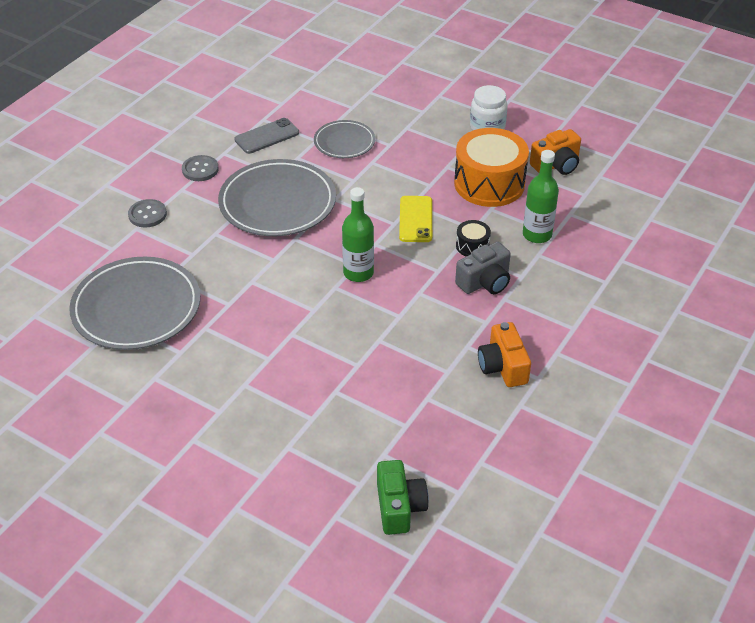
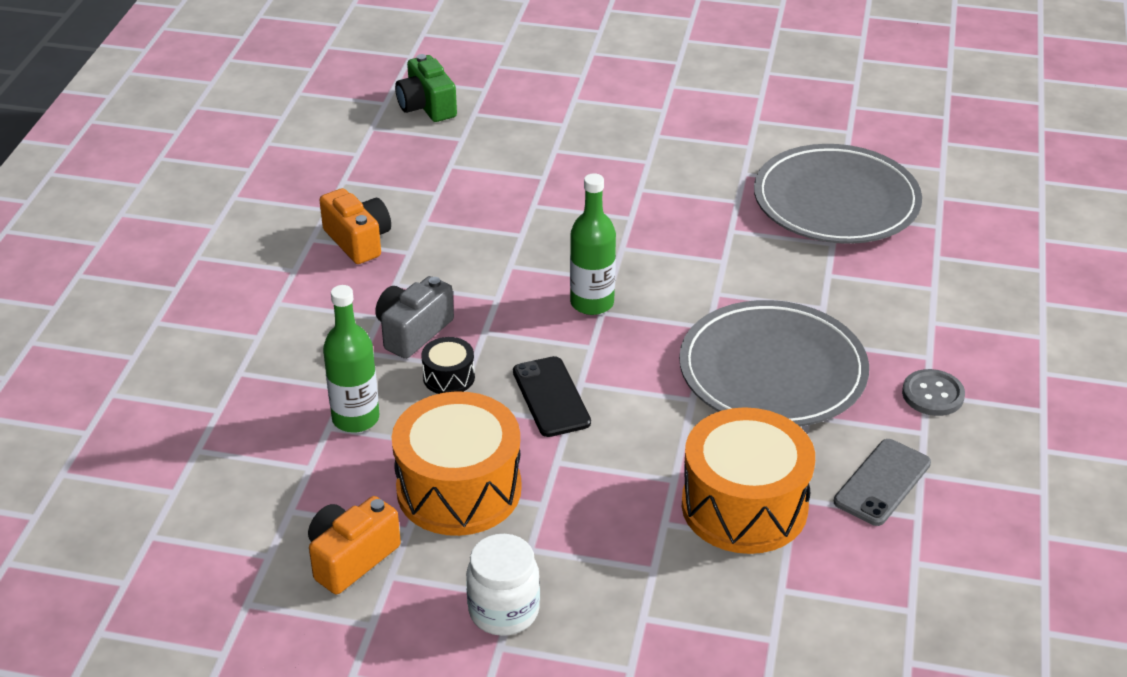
camera: 160 degrees right, 5 degrees down
(147, 214) = (938, 309): grey button -> none
(344, 142) = (744, 506): grey plate -> orange drum
(416, 219) = (551, 397): yellow phone -> black phone

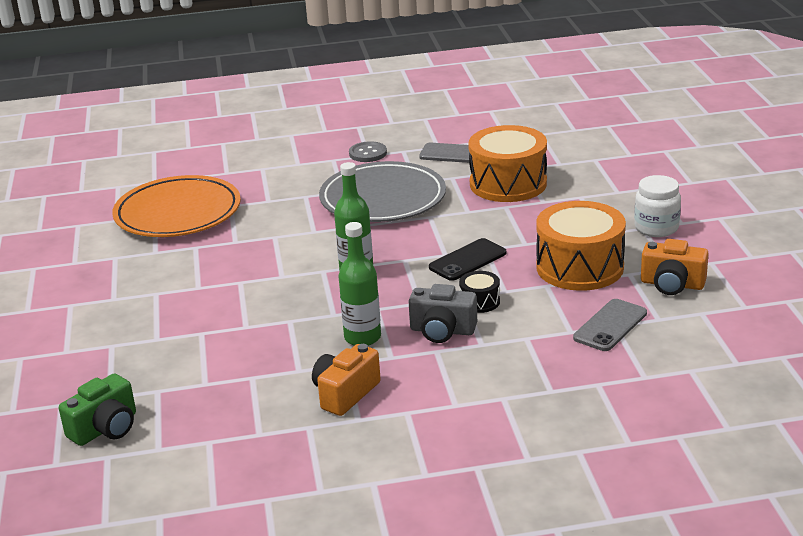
camera: 110 degrees left, 10 degrees down
(312, 463) = (610, 325): none -> grey phone
(355, 418) = (552, 323): green bottle -> green bottle (362, 337)
(836, 201) = (178, 213): grey plate -> orange plate

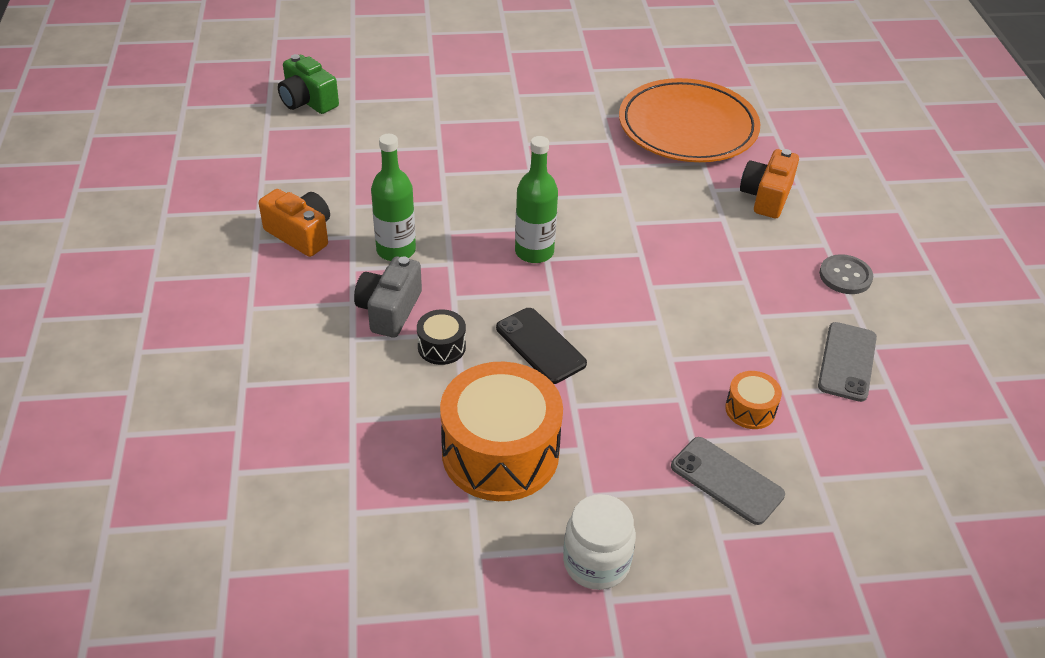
camera: 90 degrees right, 15 degrees up
(383, 198) = (712, 282): grey plate -> none
(508, 184) = (750, 409): orange drum -> orange drum, size x0.45
(610, 325) = (352, 459): grey phone -> grey phone (726, 481)
(672, 284) = (432, 547): orange camera -> orange camera (766, 197)

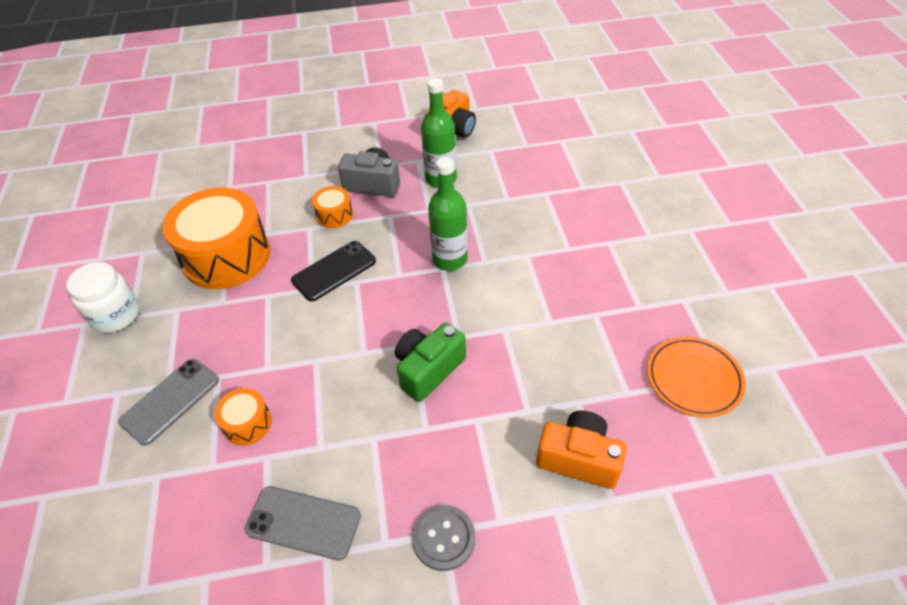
camera: 90 degrees right, 5 degrees up
(308, 101) = (620, 108): green camera -> green camera (428, 369)
(441, 347) = (334, 215): black drum -> orange drum
(687, 127) = (693, 379): orange plate -> orange plate, size x0.56

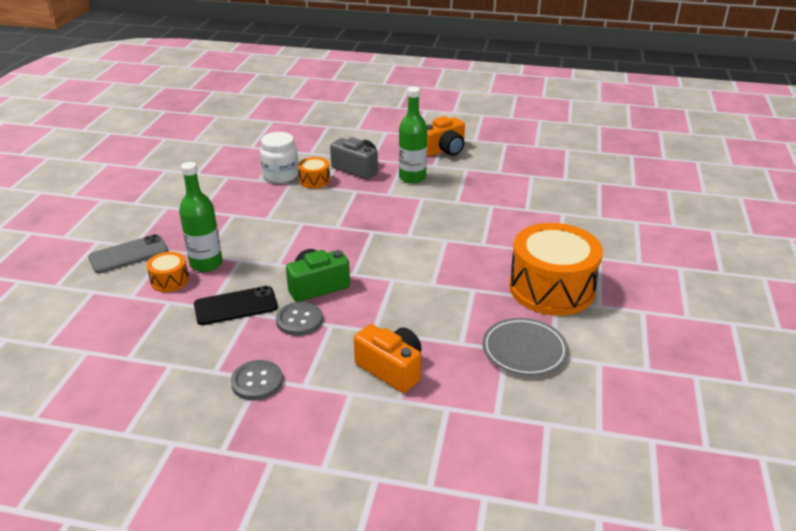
camera: 20 degrees right, 15 degrees down
(116, 315) = (126, 200): white jar -> white jar (281, 175)
(226, 256) = (221, 186): orange drum -> orange drum (551, 288)
(303, 522) = (168, 343): grey phone -> none
(334, 271) = (290, 212): black phone -> black phone (236, 306)
(438, 427) = (299, 320): none -> grey button
(450, 259) = (382, 227): green bottle -> green bottle (206, 264)
(693, 379) = (524, 350): orange plate -> grey plate

